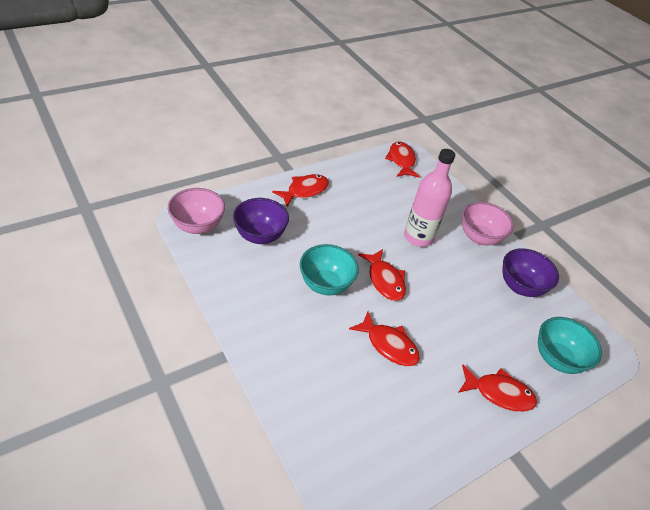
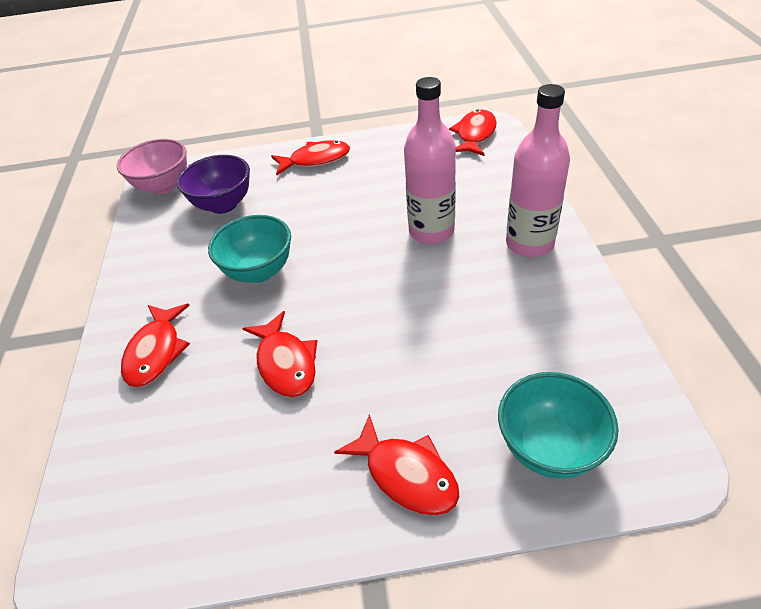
camera: 35 degrees right, 0 degrees up
(384, 280) = (342, 279): red fish -> red fish (156, 352)
(479, 237) = (529, 244): pink bowl -> pink bottle
(520, 286) = (554, 323): purple bowl -> none

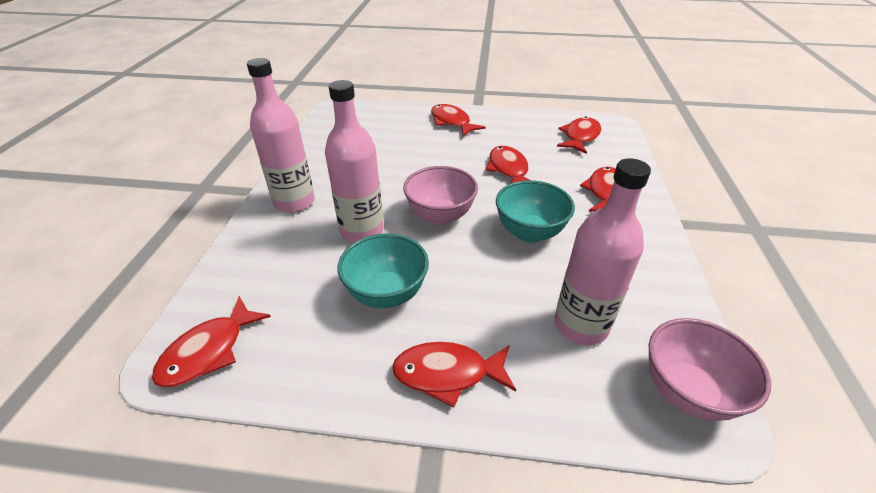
camera: 170 degrees left, 5 degrees down
(156, 489) = (580, 137): none -> red fish
(223, 204) = (580, 325): purple bowl -> pink bottle
(358, 267) = (440, 215): none -> pink bowl
(549, 448) = (381, 118): turquoise bowl -> turquoise bowl (386, 293)

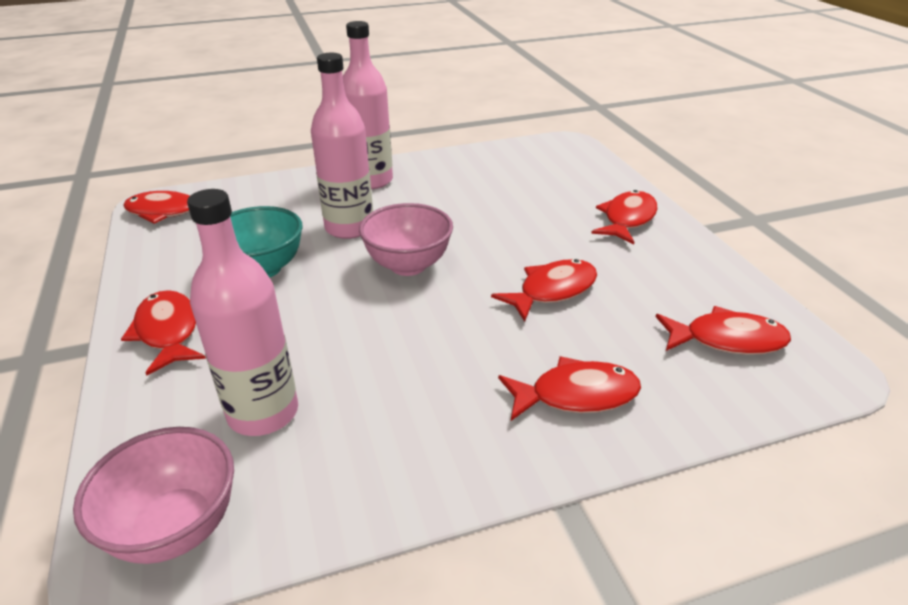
camera: 65 degrees right, 5 degrees down
(529, 232) = (420, 338): turquoise bowl -> none

